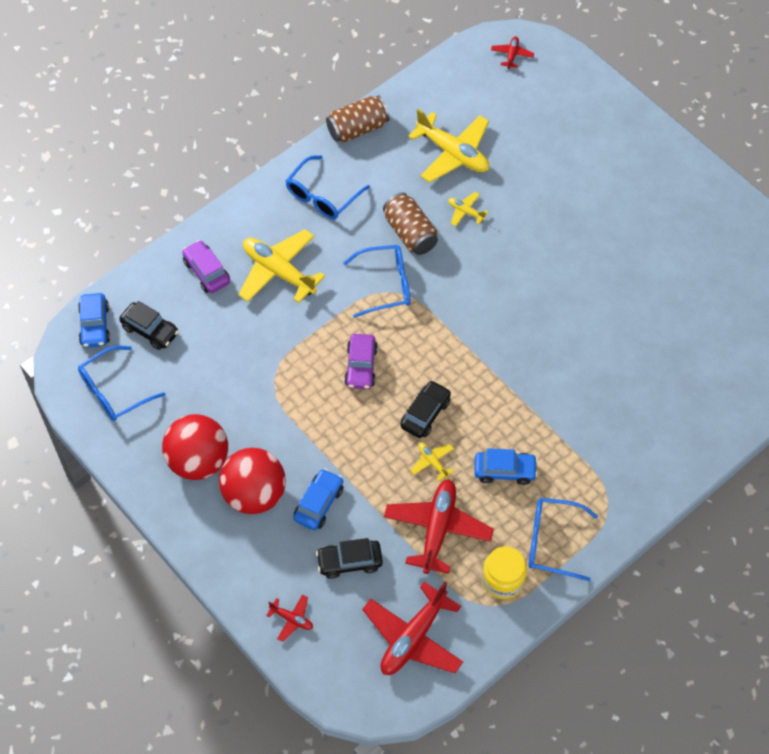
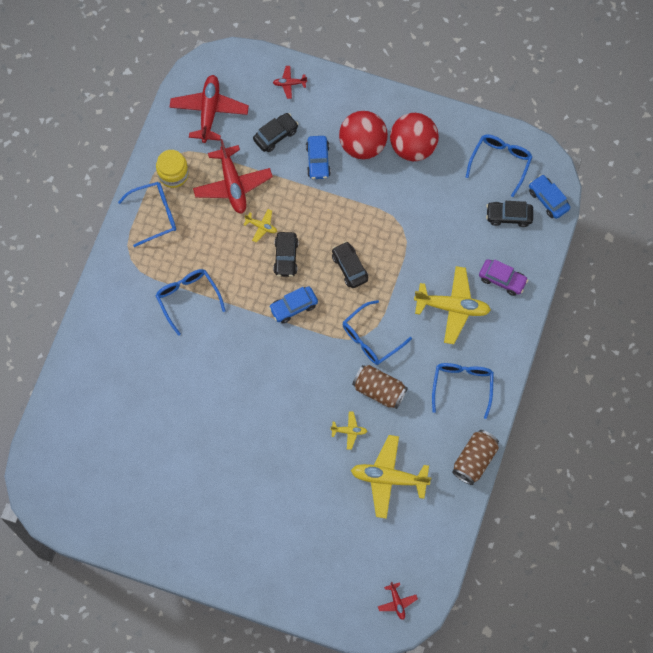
camera: 150 degrees right, 10 degrees up
(361, 366) = (349, 267): purple car -> black car
(504, 471) = (210, 246): blue car -> blue car (293, 307)
(563, 426) = (187, 298): none -> blue glasses

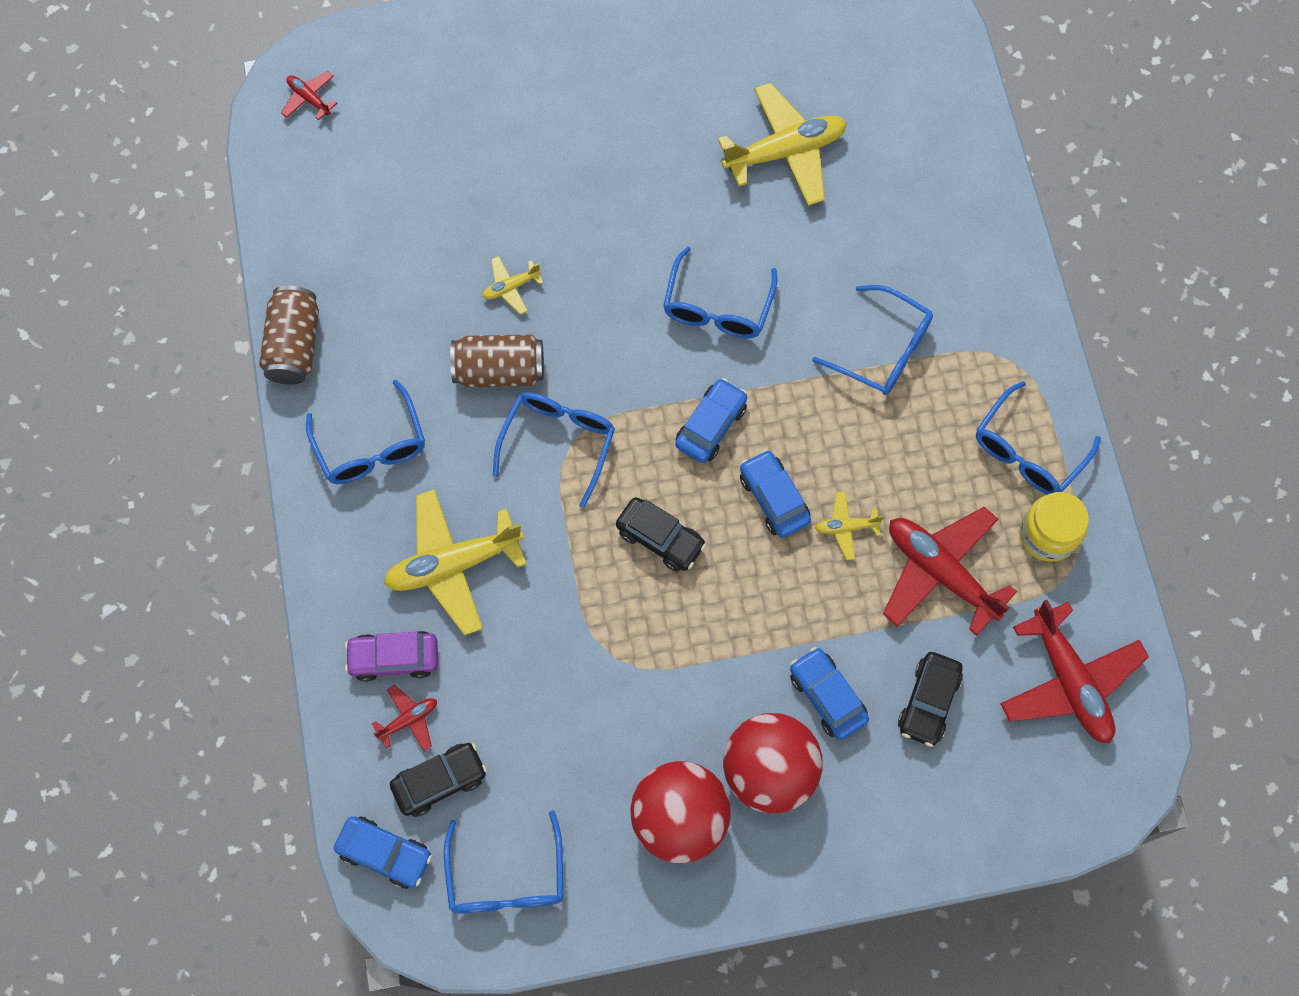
camera: 150 degrees right, 0 degrees up
(253, 363) = (717, 307): none -> blue glasses
(286, 257) = (773, 498): black car -> blue car
(289, 84) = (969, 815): red plane -> red plane (408, 720)
(388, 478) = (412, 252): yellow plane -> yellow plane (785, 152)

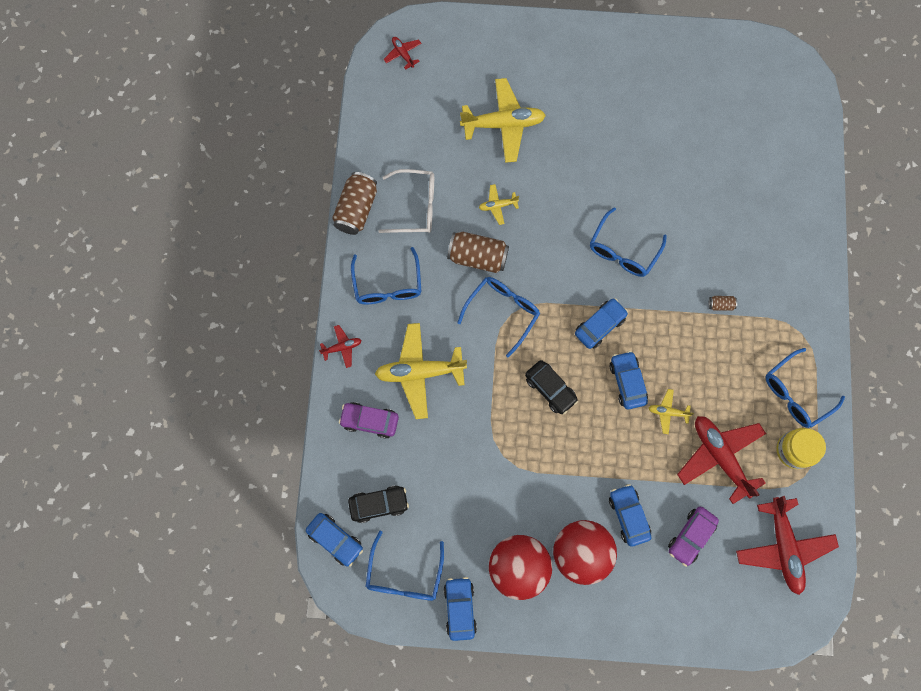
camera: 15 degrees right, 5 degrees up
(385, 319) = (415, 206): none -> white glasses
(408, 720) = (369, 461): red plane -> red plane (342, 347)
(605, 905) = (460, 608): none -> blue car
(785, 152) = (691, 161): yellow plane -> yellow plane (503, 124)
(883, 350) = (720, 305): blue glasses -> brown can
(928, 702) = (690, 536): black car -> purple car

